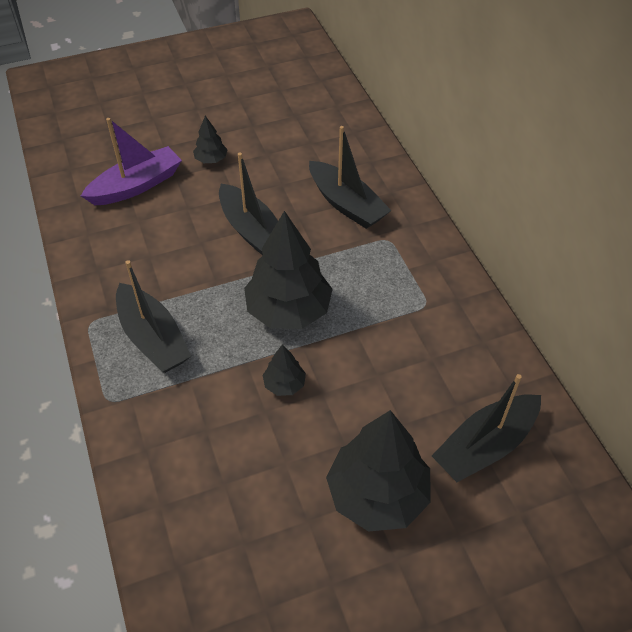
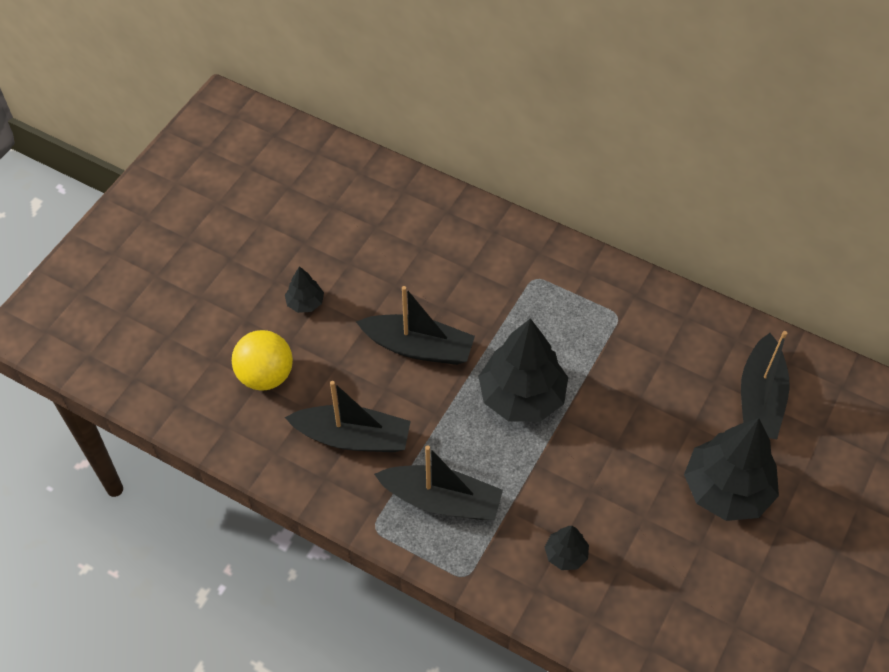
camera: 40 degrees left, 5 degrees up
(136, 186) = (265, 375): purple boat -> yellow ball
(284, 384) = (582, 459): black tree -> black tree (565, 554)
(346, 204) = (469, 267): black boat -> black boat (353, 437)

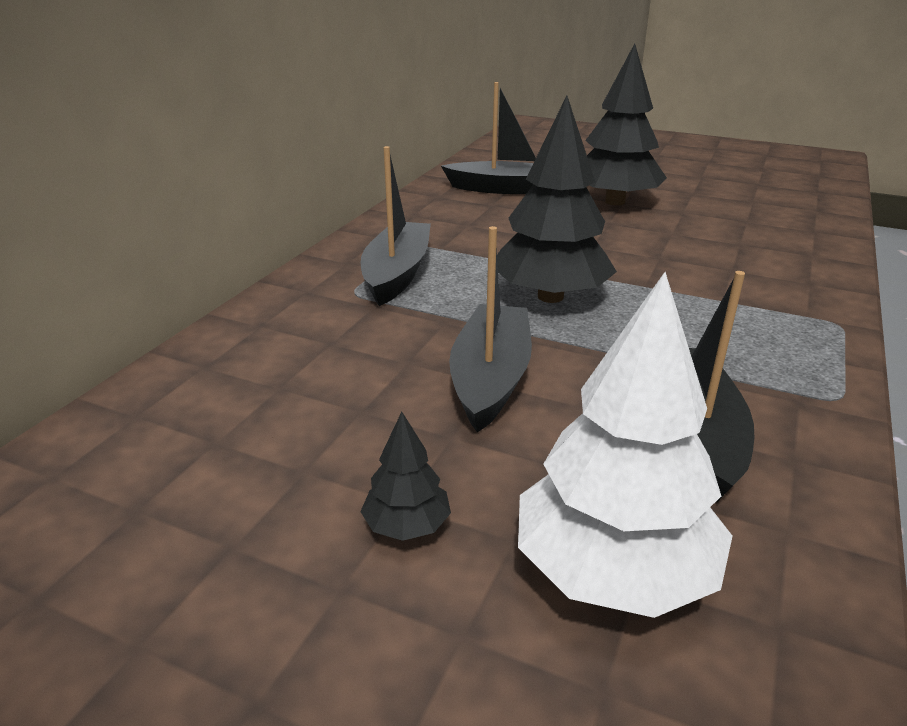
camera: 95 degrees left, 25 degrees down
(265, 375) = (613, 570): yellow ball -> white tree
(441, 500) = (745, 345): black boat -> black boat (397, 274)
(565, 554) = (750, 268): black tree -> none

